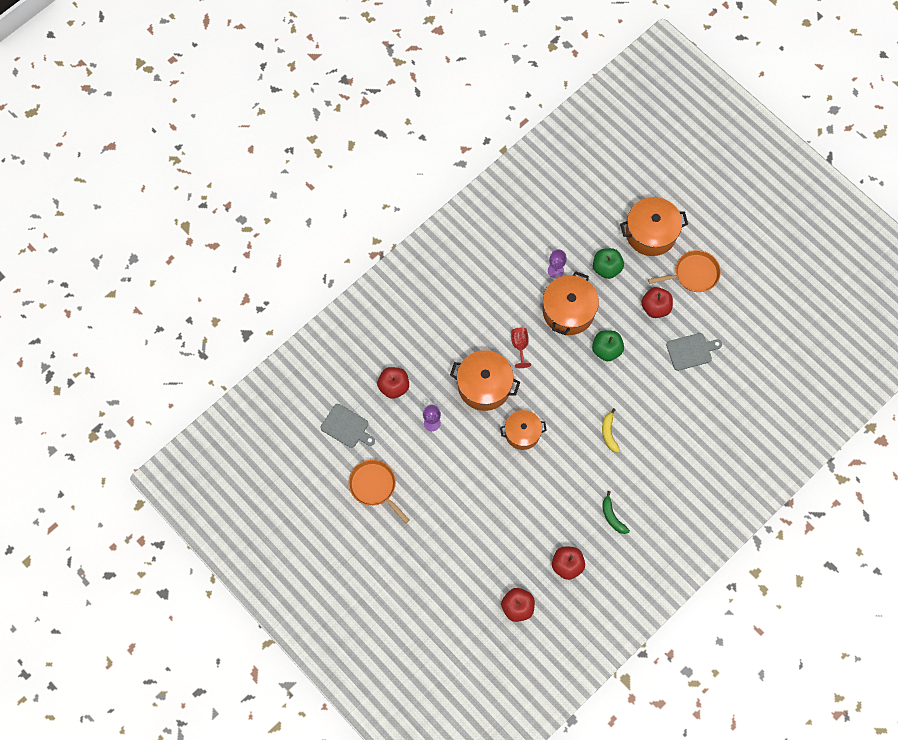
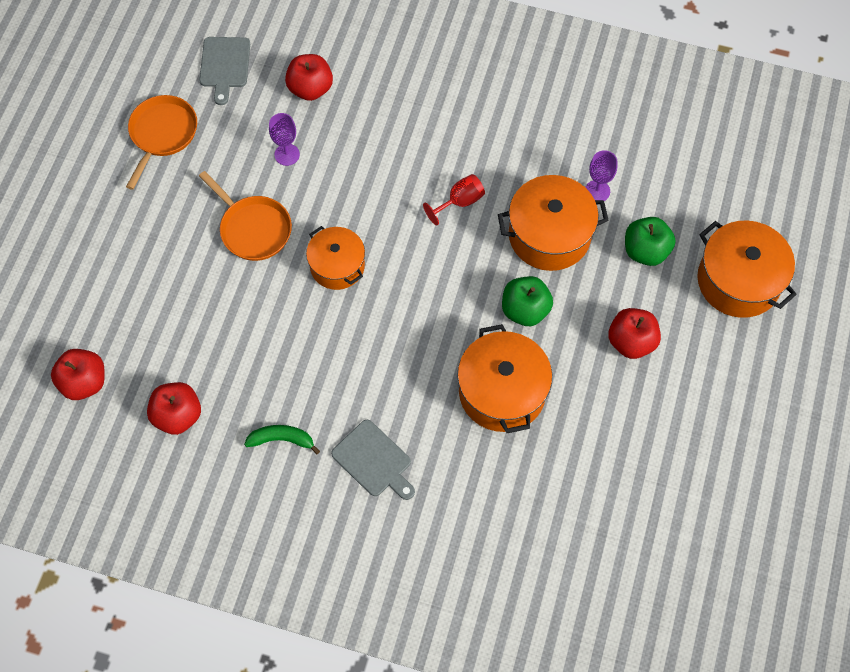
camera: 60 degrees right, 5 degrees down
(484, 386) = (376, 188): orange pot -> orange pot (502, 392)
(609, 433) = (403, 374): yellow banana -> none
(612, 516) = (282, 439): green banana -> green banana turned 60 degrees clockwise
(691, 351) = (597, 422): grey cutting board -> grey cutting board (374, 460)
(693, 274) = (717, 367): orange pan -> orange pan (253, 229)

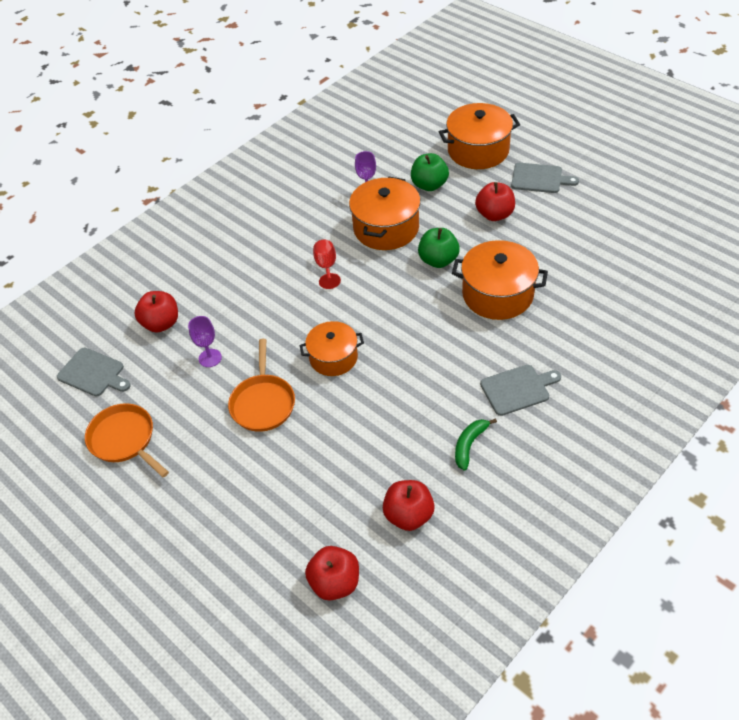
camera: 60 degrees left, 15 degrees down
(253, 229) = (263, 403): orange pan -> orange pan turned 105 degrees clockwise
(723, 370) = (539, 178): none -> grey cutting board

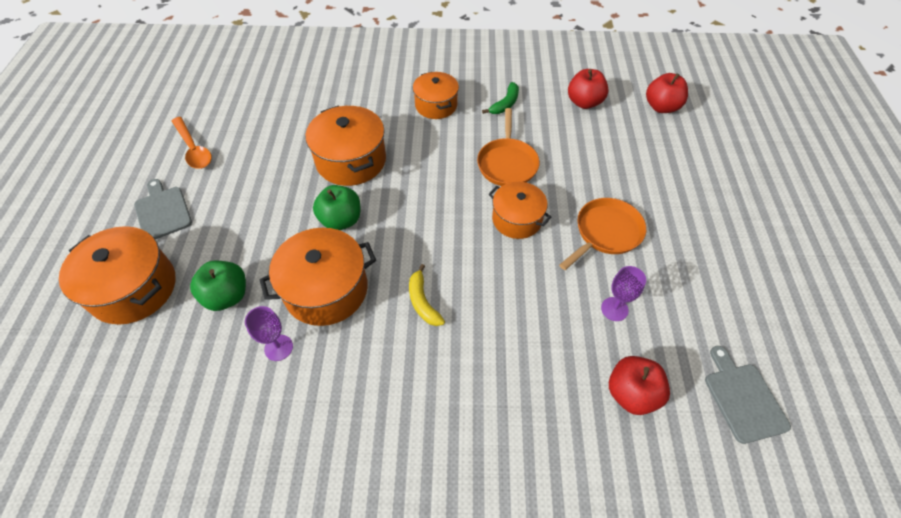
camera: 135 degrees left, 5 degrees up
(124, 440) = (748, 300): orange pan -> orange pan (507, 163)
(326, 267) = (422, 301): red goblet -> yellow banana
(469, 445) = (505, 104): green banana -> green banana turned 45 degrees counterclockwise
(494, 214) = (244, 215): red apple -> none
(517, 389) = (436, 105): grey cutting board -> orange pot
(599, 212) = (193, 149): none -> orange spoon

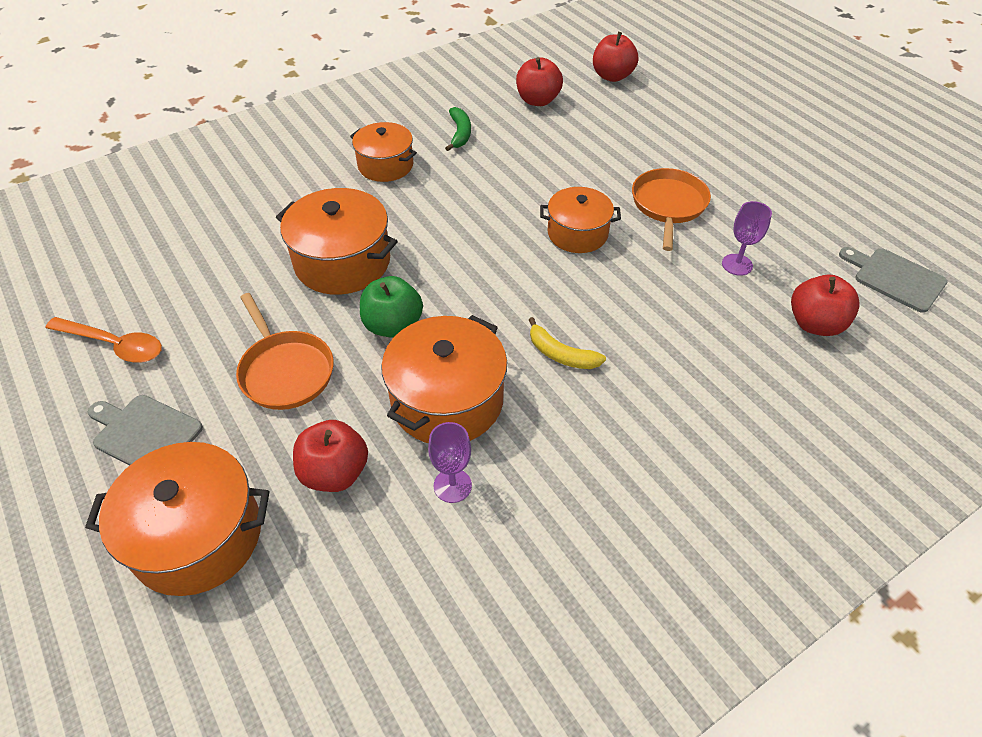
camera: 35 degrees left, 5 degrees down
(227, 296) = (335, 473): green apple -> red apple
(507, 163) = (517, 187): orange pan -> orange pan (285, 371)

